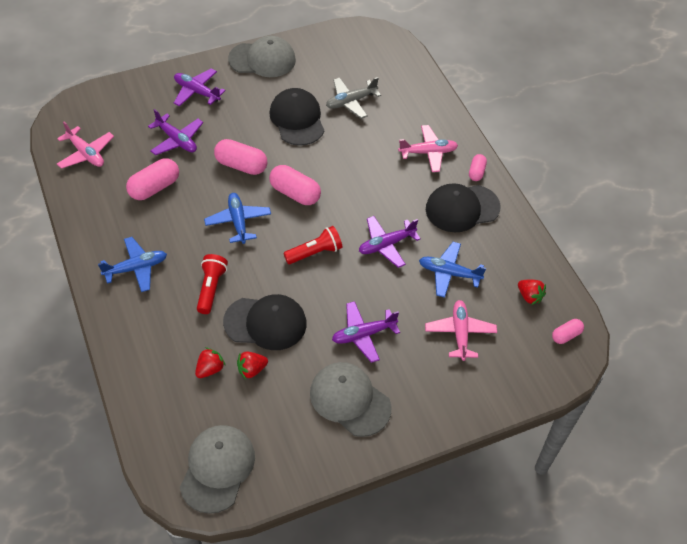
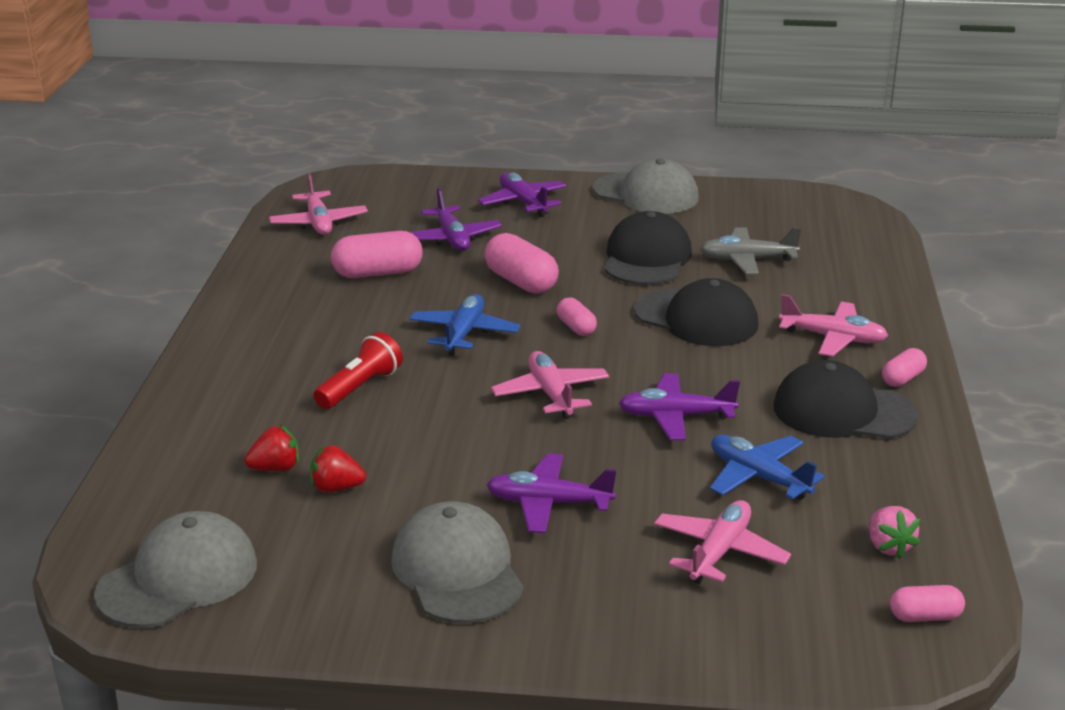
camera: 30 degrees right, 25 degrees down
(136, 268) = (276, 340): blue plane -> none
(265, 323) = (405, 445): black cap -> black cap (696, 318)
(295, 193) = (576, 327): pink capsule -> pink capsule, size x0.57
(315, 253) = (551, 394): red flashlight -> pink plane
(529, 296) = (888, 546): red strawberry -> pink strawberry

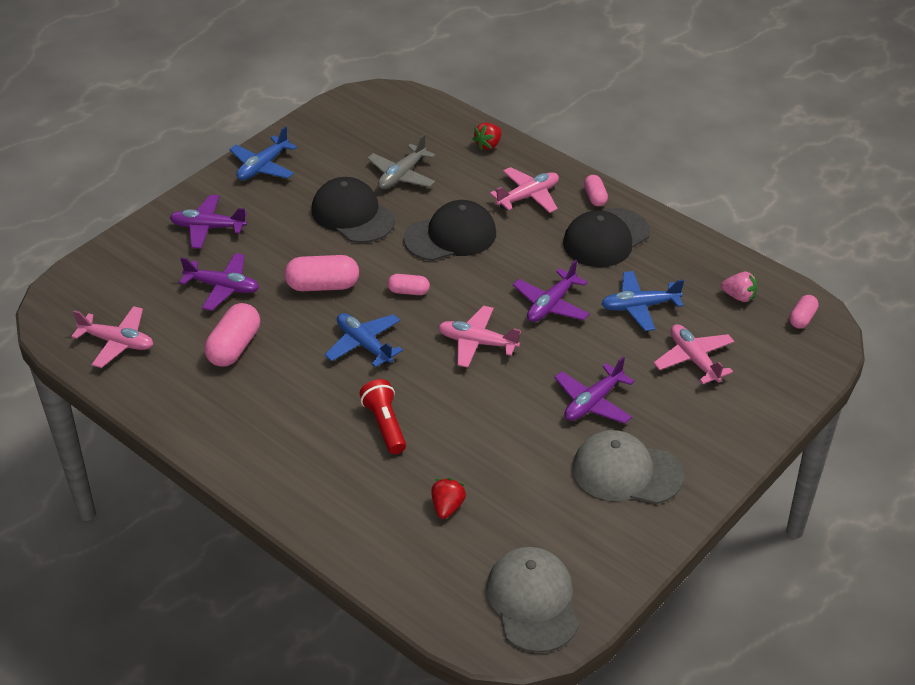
camera: 55 degrees left, 15 degrees up
(336, 488) = (495, 487): red strawberry -> red strawberry (488, 145)
(646, 194) = (263, 167): grey cap -> blue plane

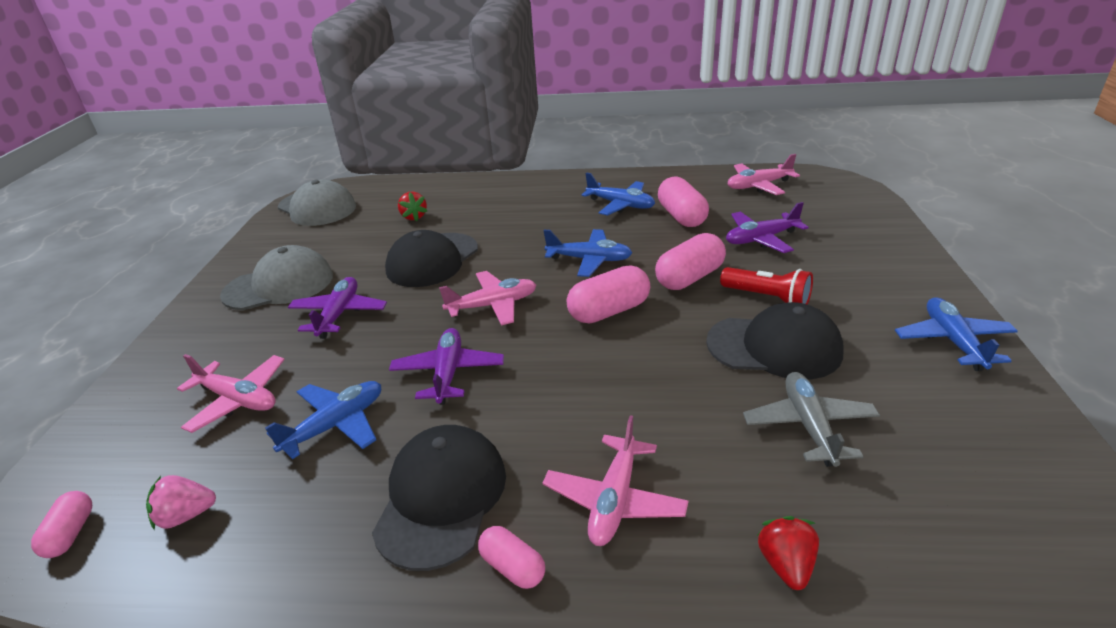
camera: 145 degrees right, 10 degrees down
(208, 227) = (864, 266): purple plane -> none
(256, 395) = (620, 205): none -> blue plane
(385, 425) = (507, 230): red flashlight -> red flashlight (767, 298)
(408, 291) = (609, 311): pink capsule -> pink capsule, size x1.76
(450, 236) = (642, 384): black cap -> black cap (432, 260)

